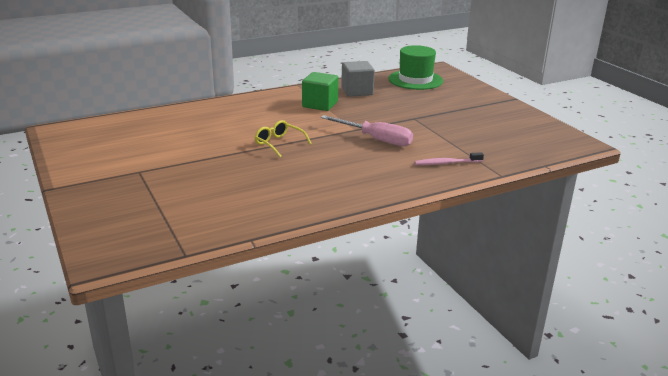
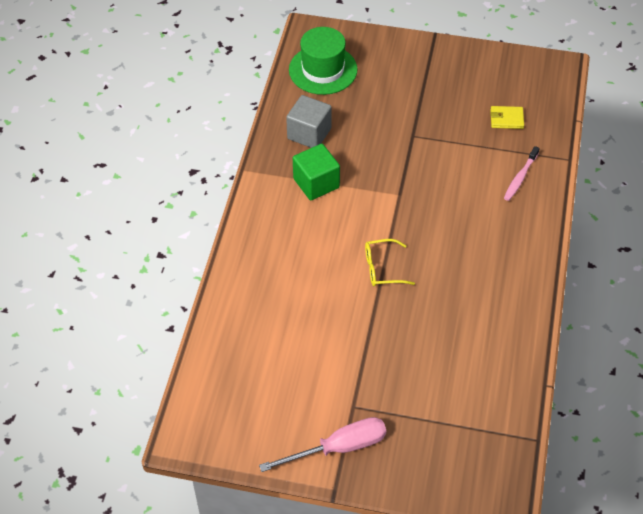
camera: 50 degrees left, 25 degrees up
(376, 139) = (434, 193): pink screwdriver -> pink screwdriver (338, 448)
(491, 141) = (506, 119): none -> yellow wallet

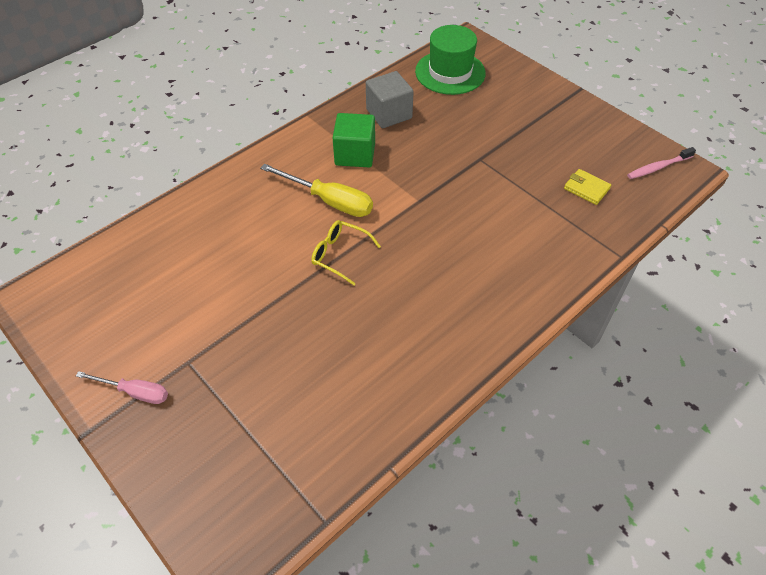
camera: 35 degrees right, 0 degrees up
(334, 232) = (329, 201): none -> yellow screwdriver
(338, 448) = (135, 392): pink screwdriver -> pink screwdriver, size x0.63
(520, 177) = (552, 247): pink toothbrush -> pink toothbrush (658, 167)

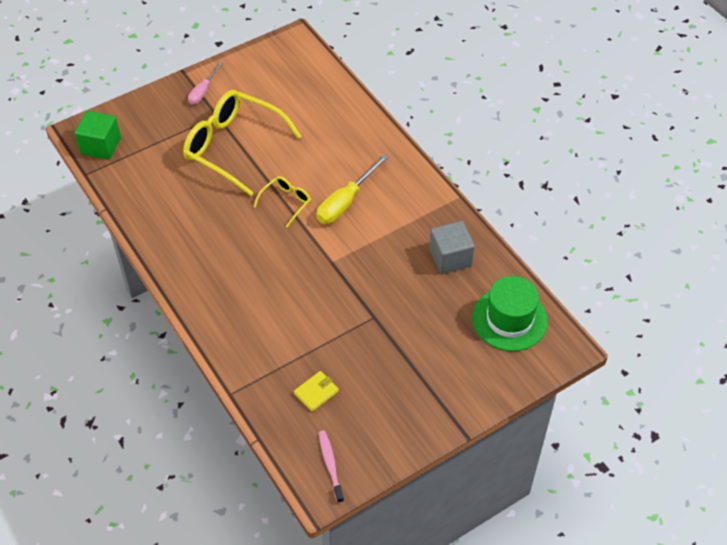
camera: 100 degrees right, 0 degrees up
(249, 329) = (233, 146): none -> yellow glasses
(355, 154) = (398, 225): green cube -> green cube (101, 146)

